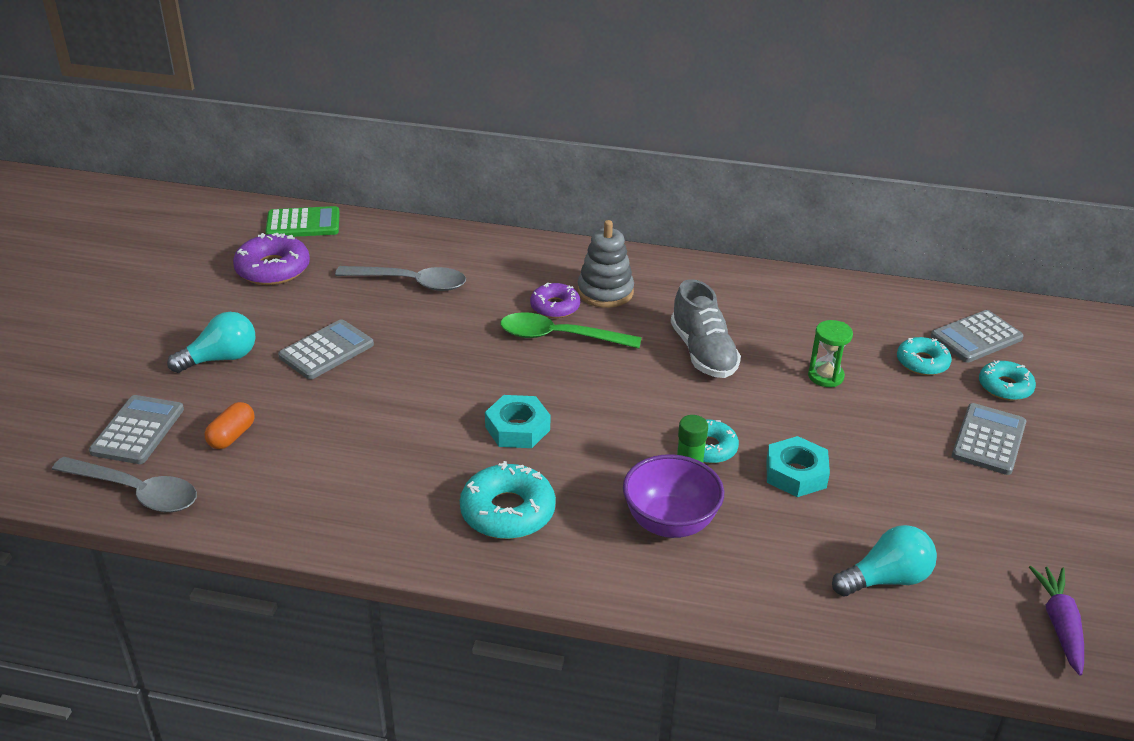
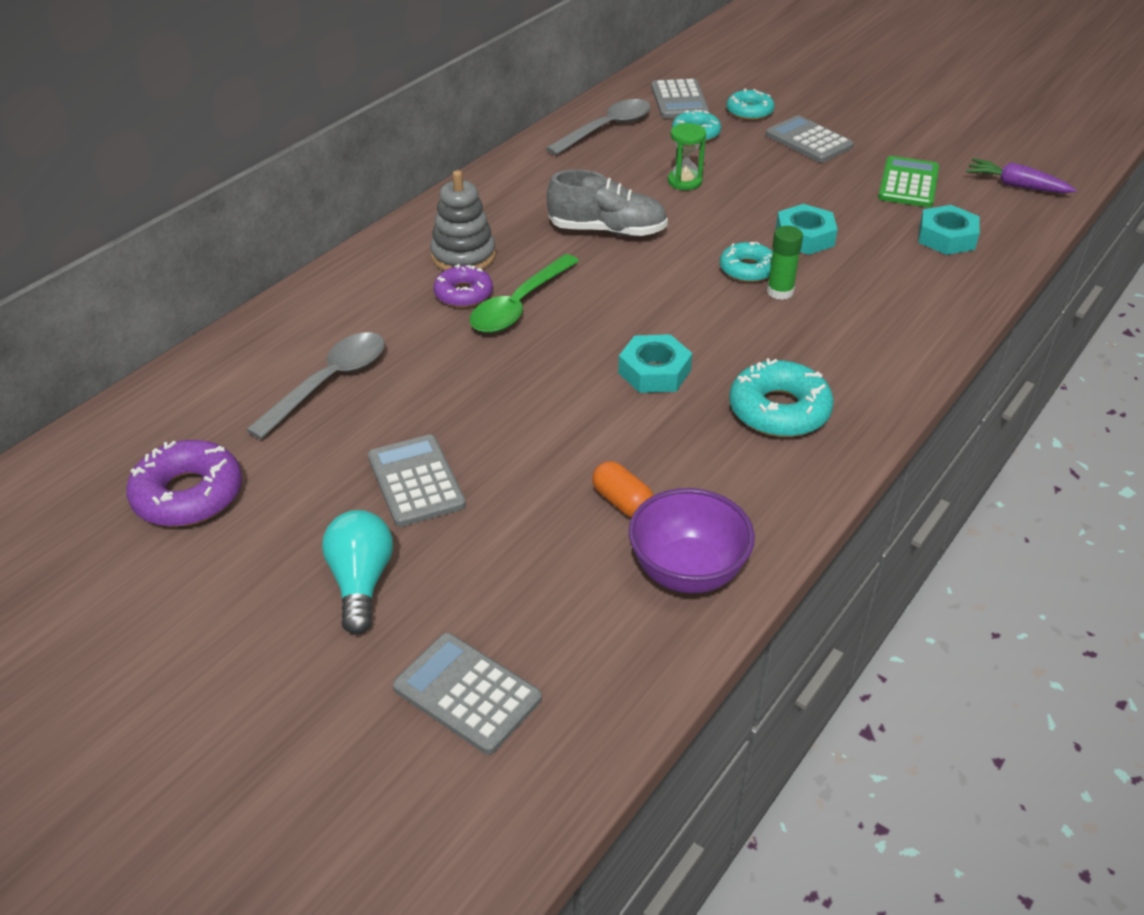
camera: 65 degrees left, 5 degrees up
(136, 492) = (598, 712): grey spoon -> grey spoon (606, 129)
(232, 436) = (535, 599): orange capsule -> orange capsule (622, 502)
(303, 224) = (101, 445): green calculator -> green calculator (908, 183)
(670, 523) = (837, 319): purple bowl -> purple bowl (687, 572)
(886, 579) = (946, 237): turquoise light bulb -> turquoise nut

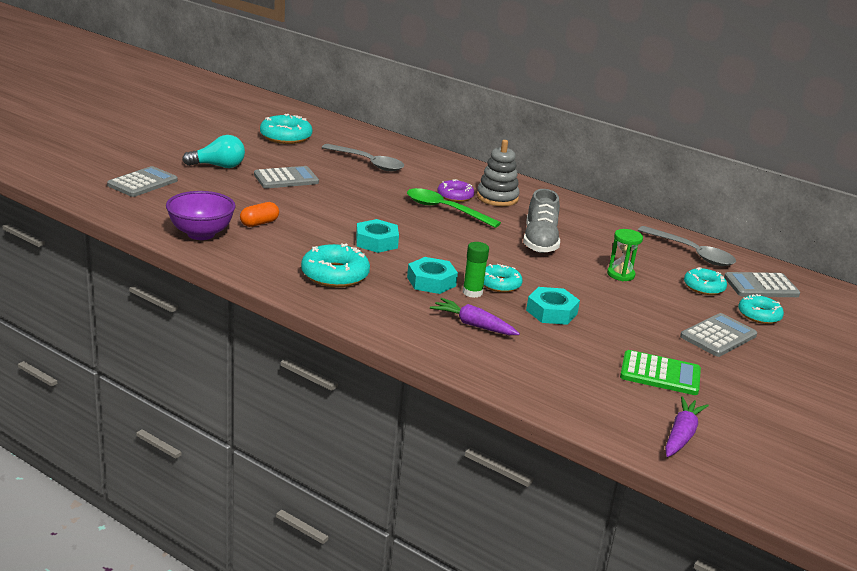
camera: 85 degrees right, 15 degrees down
(188, 495) = (286, 137): purple donut -> turquoise donut
(865, 294) = (473, 325): none -> purple carrot
(946, 237) = (569, 376): turquoise nut -> turquoise nut (431, 281)

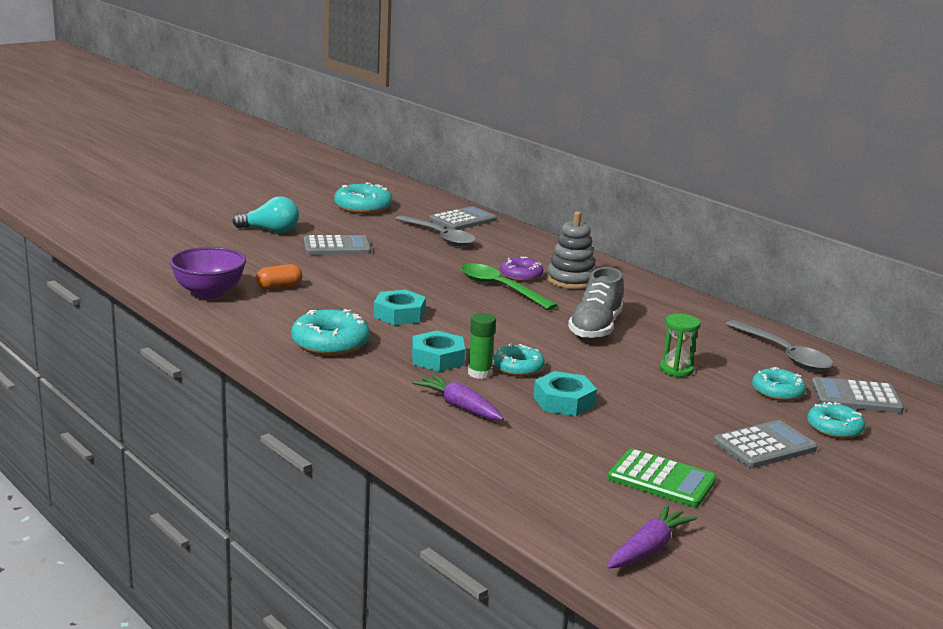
camera: 15 degrees right, 5 degrees down
(142, 183) = (179, 241): grey calculator -> grey calculator (463, 220)

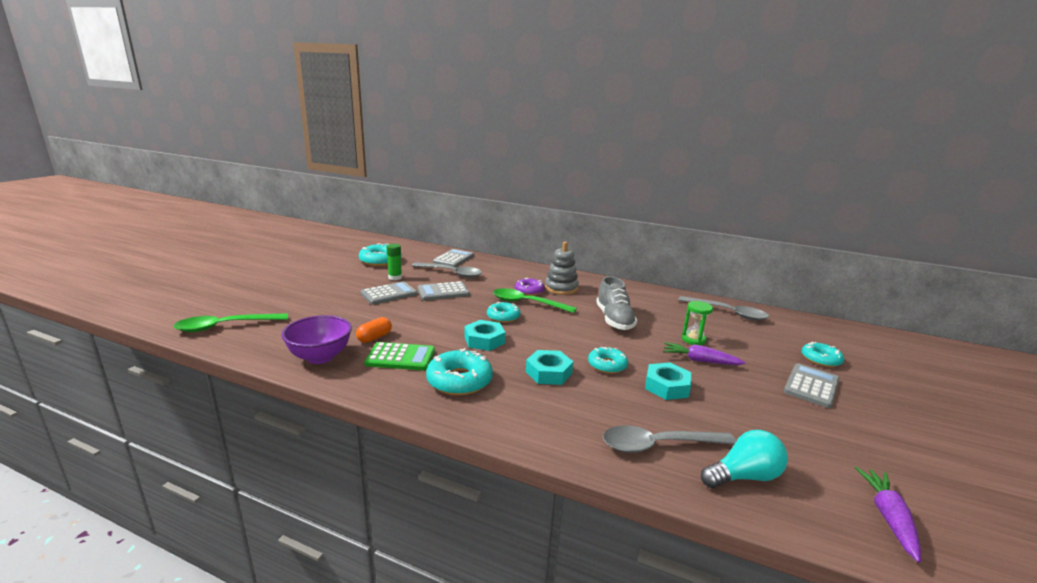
camera: 25 degrees left, 0 degrees up
(138, 247) = (225, 326): none -> green spoon
(270, 231) = (328, 290): turquoise light bulb -> turquoise light bulb (743, 476)
(459, 406) = (610, 414): purple carrot -> purple carrot (700, 360)
(478, 440) = (658, 445): none -> grey spoon
(479, 373) = (589, 378): green glue stick -> green glue stick (395, 277)
(661, 479) = (804, 439): green calculator -> green calculator (400, 357)
(777, 391) = (760, 340): turquoise donut -> turquoise donut (503, 317)
(856, 397) = (798, 333): grey calculator -> grey calculator (443, 292)

